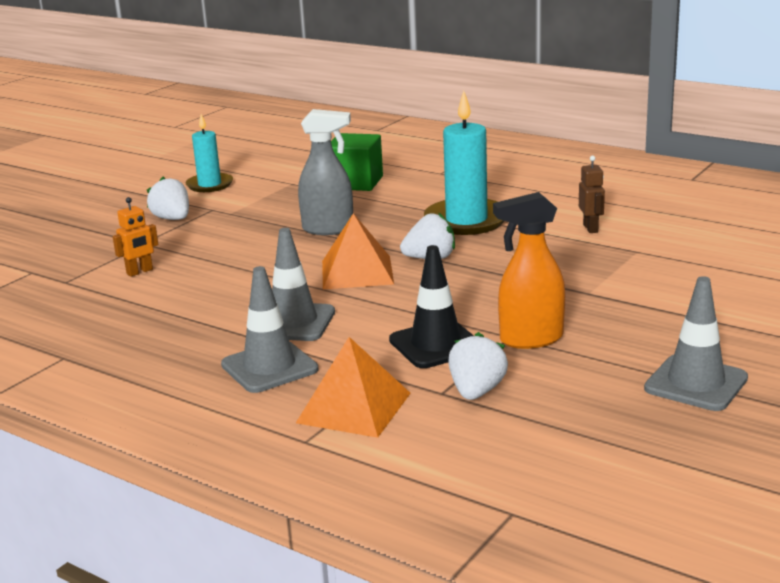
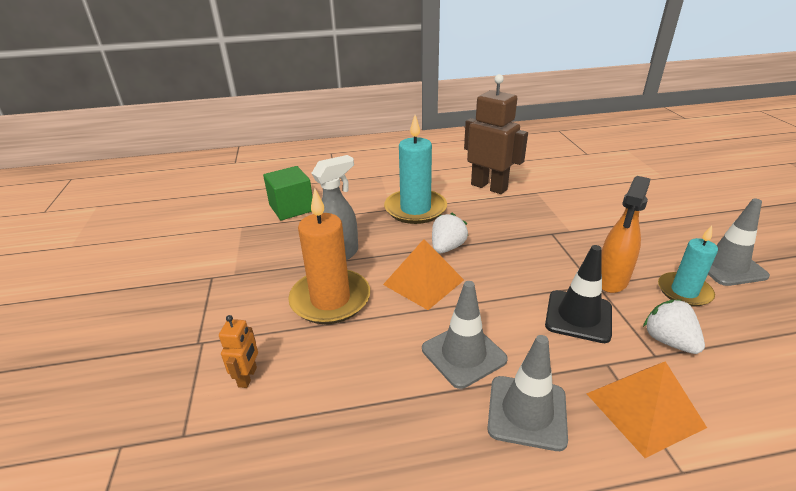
camera: 45 degrees left, 10 degrees up
(172, 219) = (189, 303): white strawberry -> none
(209, 185) = (171, 255): turquoise candle -> turquoise candle (684, 291)
(265, 254) = (330, 299): none -> orange candle
(591, 228) = (489, 187): brown robot -> brown robot, size x2.17

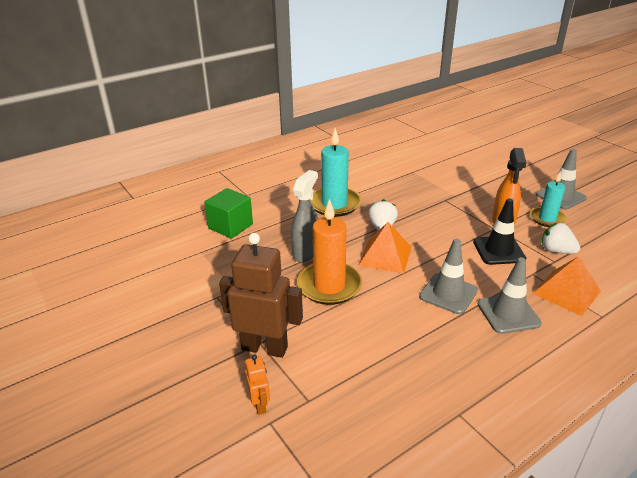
camera: 25 degrees left, 0 degrees up
(248, 377) = (318, 352): orange robot -> orange robot (260, 405)
(489, 187) = (376, 174): brown robot -> brown robot (264, 348)

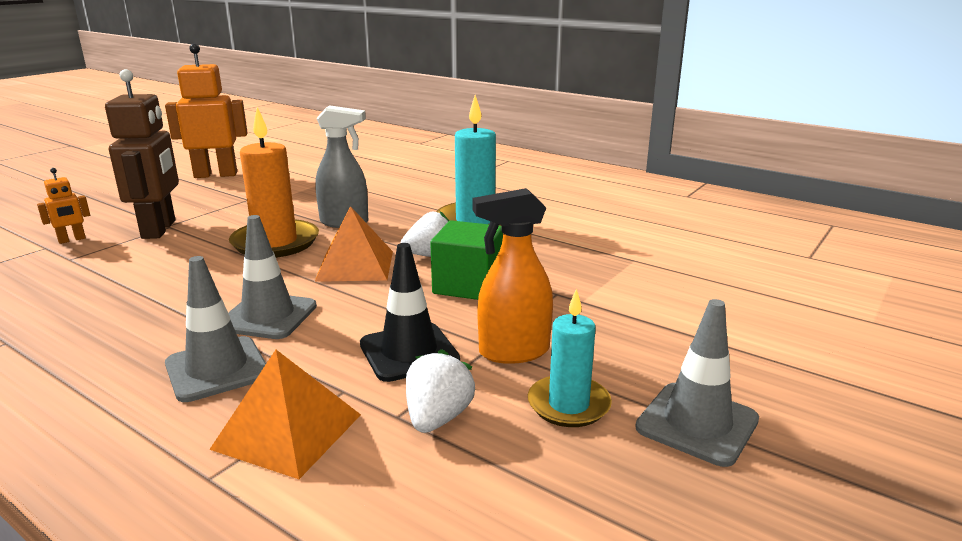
camera: 70 degrees right, 10 degrees down
(123, 316) = (216, 175): none -> orange robot
(230, 226) = (386, 183): green cube -> green cube (468, 285)

